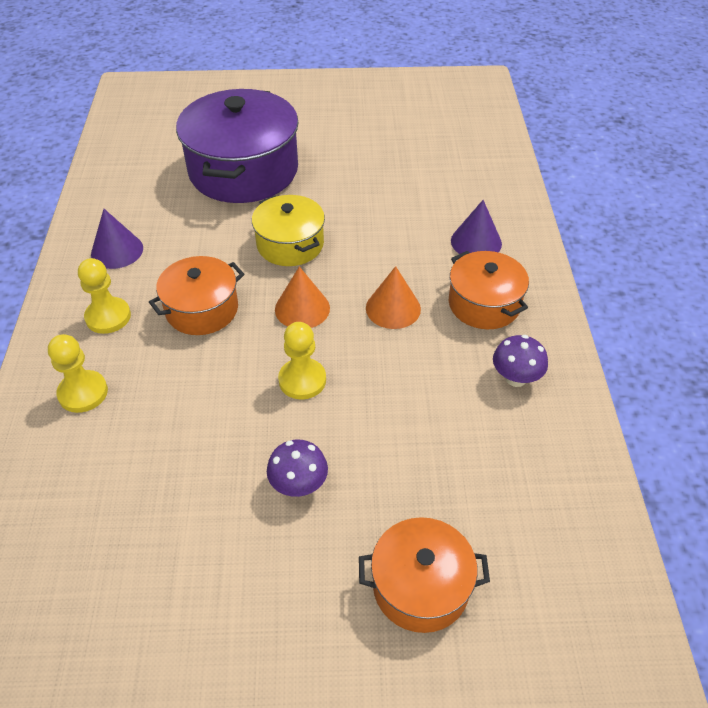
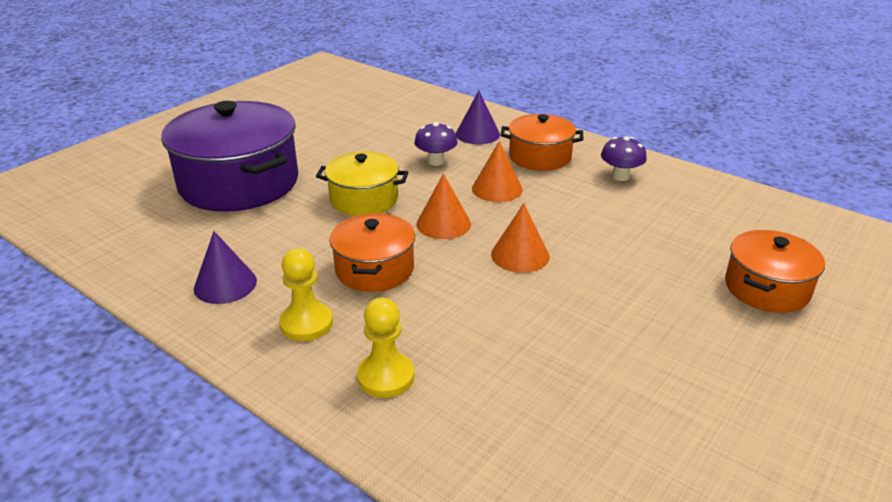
camera: 50 degrees left, 15 degrees down
(299, 485) = (625, 301): purple mushroom -> purple mushroom (436, 161)
(302, 380) = (520, 255): yellow pawn -> orange cone

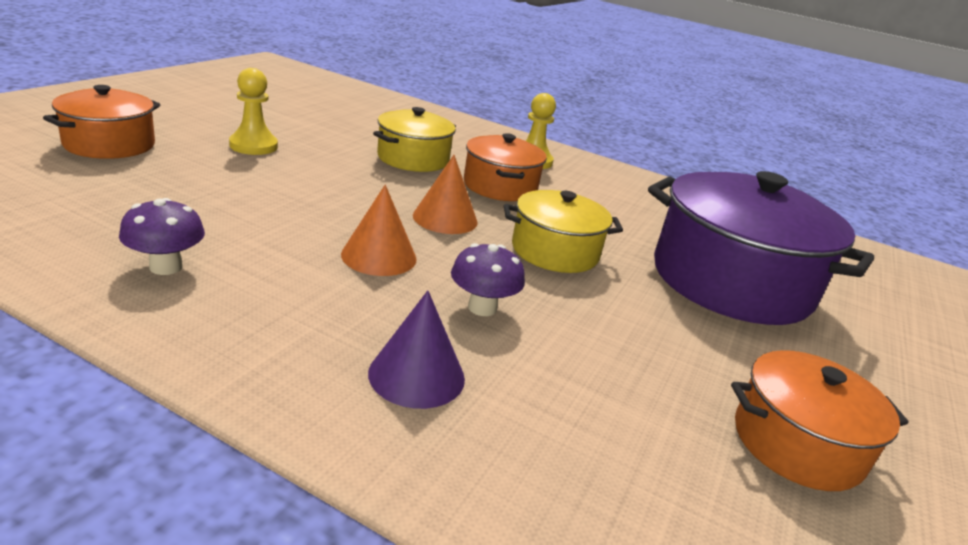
camera: 165 degrees right, 5 degrees down
(225, 284) = (619, 186): purple cone -> none
(385, 376) = (460, 135): yellow pawn -> yellow pawn (253, 146)
(462, 306) = (413, 159): none -> yellow pot
(520, 255) = (357, 186): orange cone -> none
(540, 157) = (296, 311): orange pot -> orange pot (797, 443)

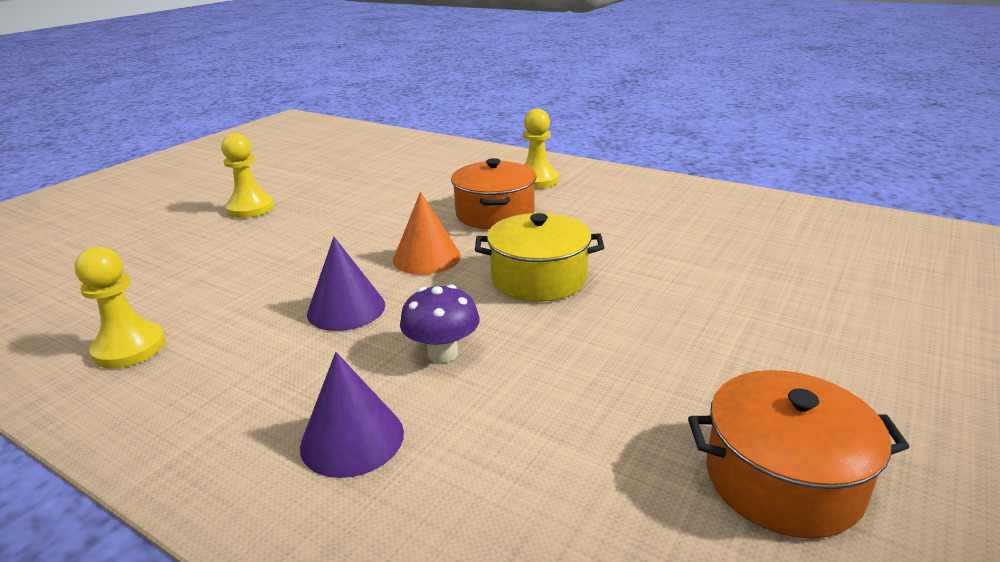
camera: 10 degrees right, 0 degrees up
(109, 144) = (113, 228): orange pot -> none
(166, 267) = (129, 348): purple mushroom -> yellow pawn
(379, 256) = (346, 309): orange cone -> purple cone
(413, 159) = (409, 197): yellow pot -> none
(731, 282) = (738, 287): purple pot -> none

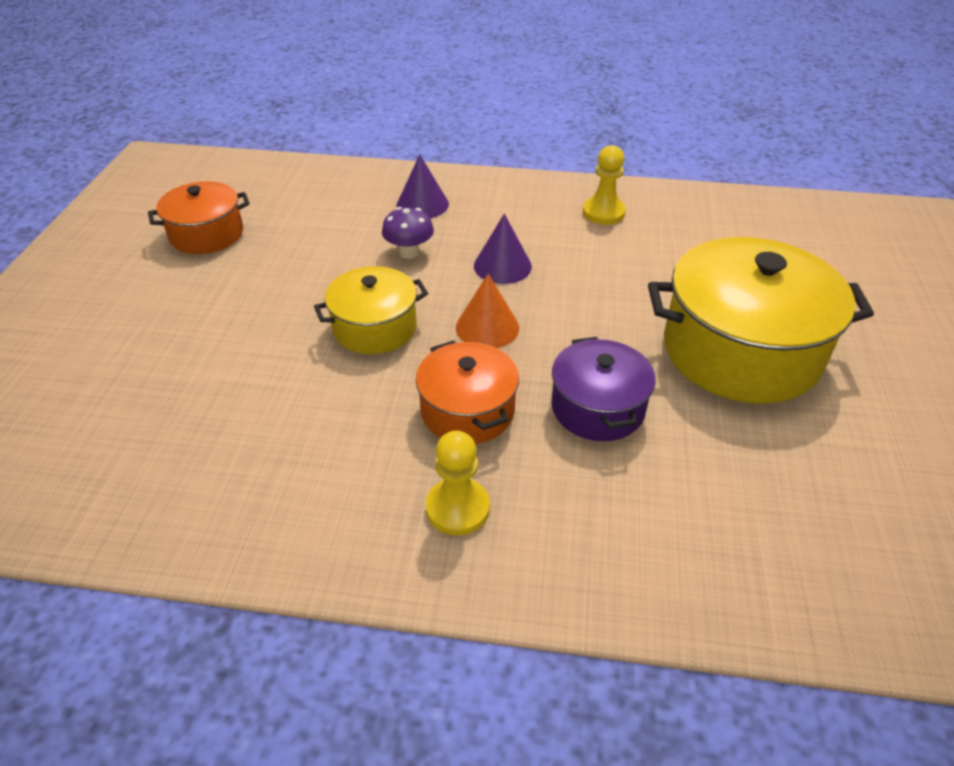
camera: 155 degrees right, 15 degrees up
(250, 208) = (741, 351): yellow pawn -> yellow pot
(399, 201) = (597, 407): none -> purple pot

